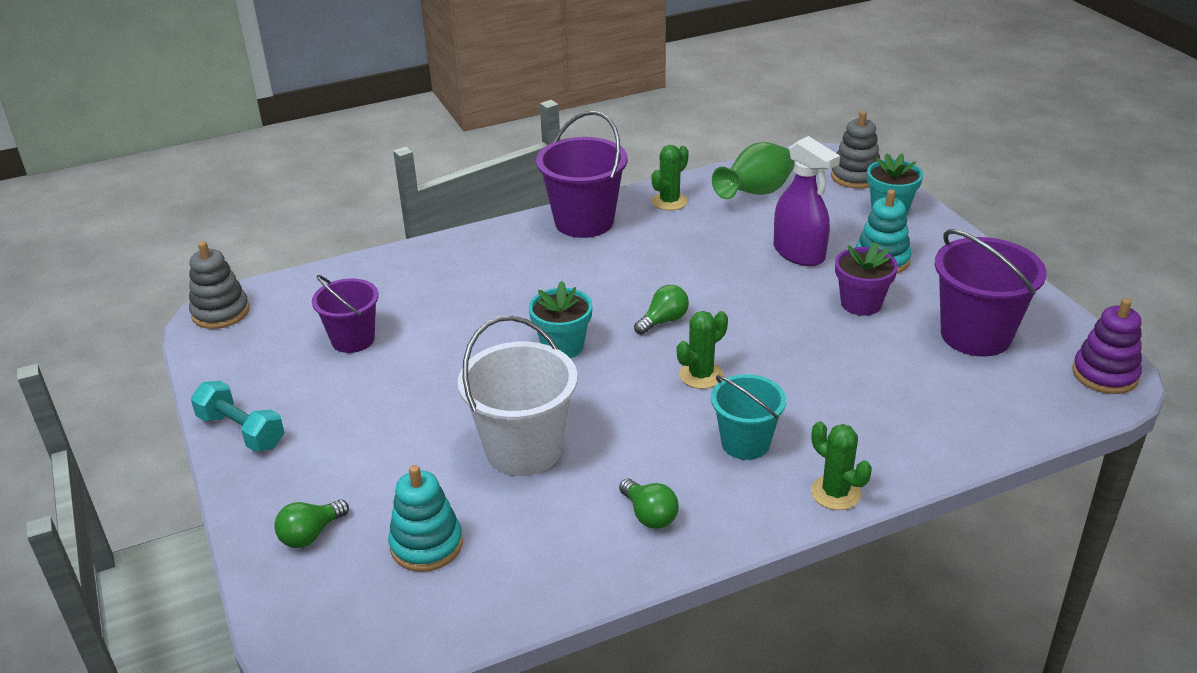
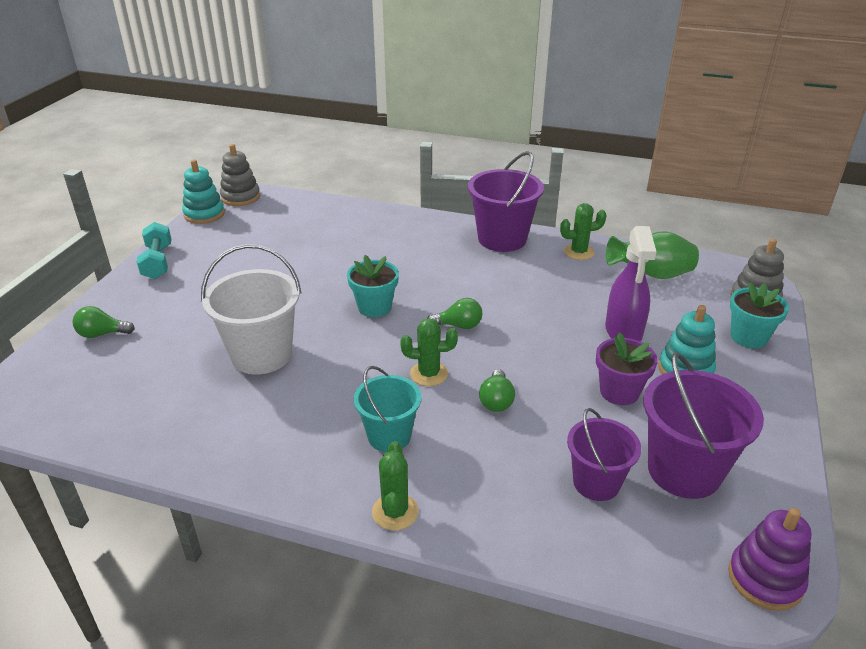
camera: 40 degrees right, 0 degrees up
(353, 339) = (276, 243): purple bucket -> purple bucket (596, 483)
(426, 545) = (137, 376): turquoise stacking toy -> turquoise stacking toy (204, 214)
(649, 515) = (264, 441): green light bulb -> green light bulb (496, 401)

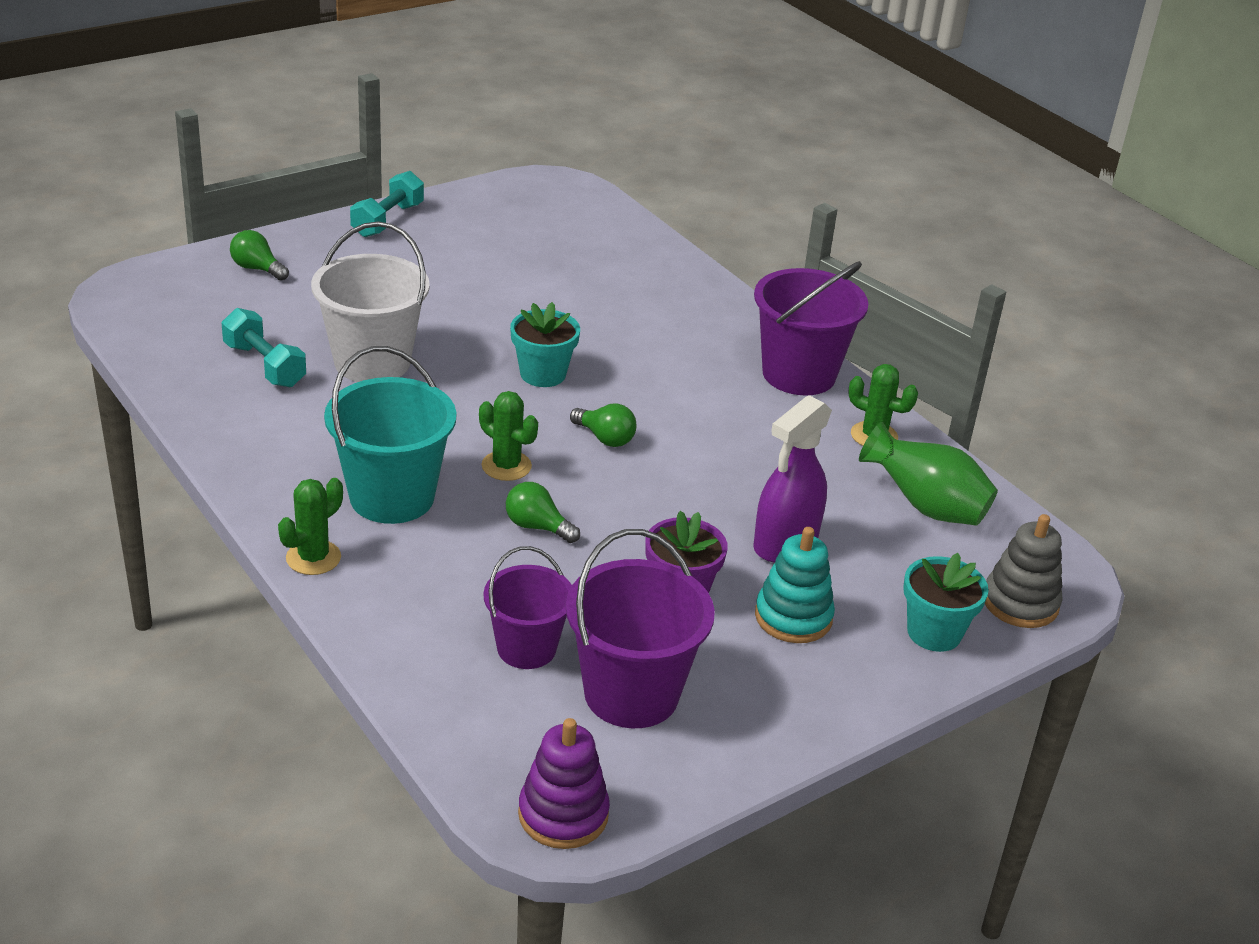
camera: 35 degrees right, 0 degrees up
(189, 396) = (264, 365): none -> turquoise dumbbell
(204, 214) = (496, 188): turquoise stacking toy -> none
(240, 197) = (559, 185): grey stacking toy -> none
(389, 436) = (392, 497): turquoise bucket -> turquoise bucket, size x1.57
(496, 401) = (537, 527): green light bulb -> green light bulb turned 75 degrees clockwise

